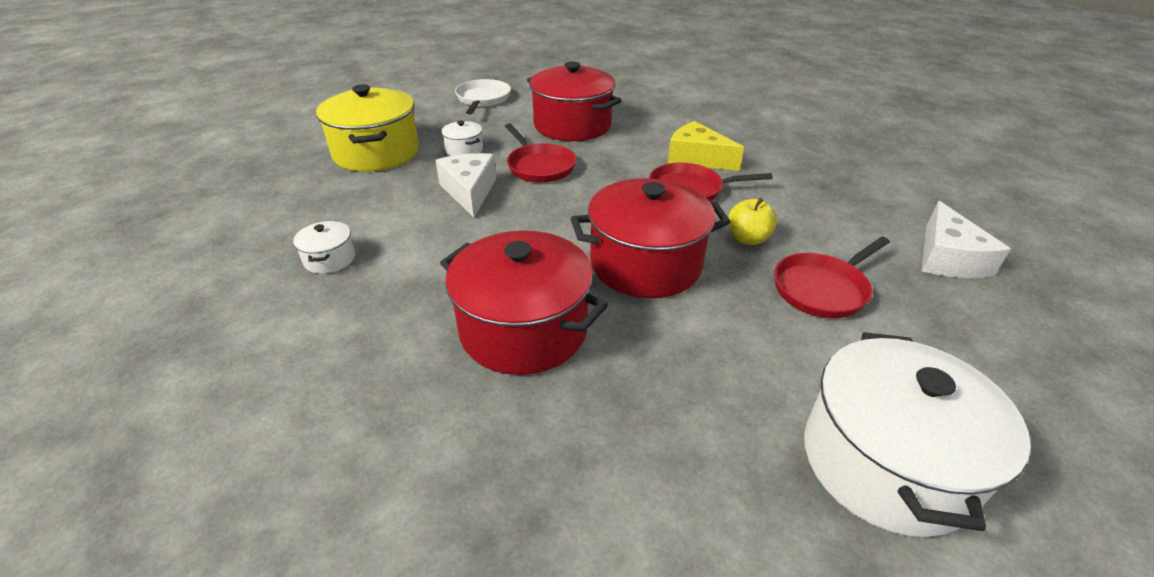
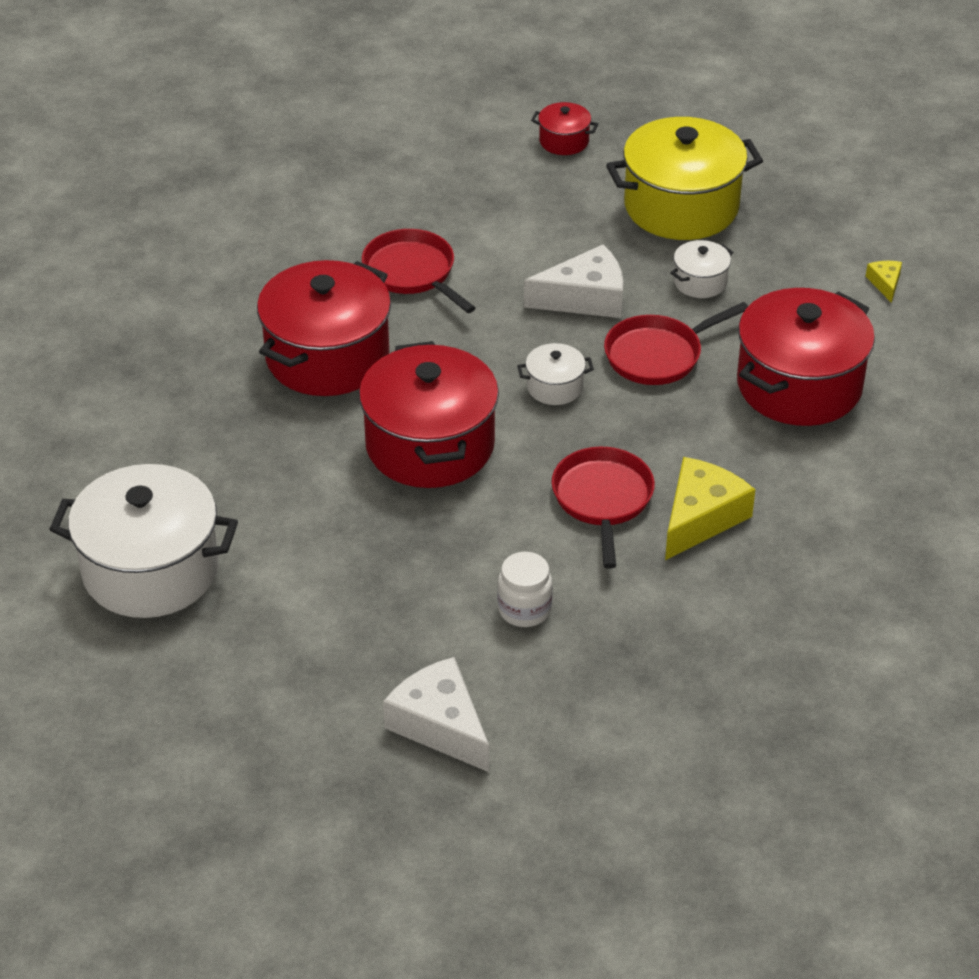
camera: 90 degrees right, 5 degrees up
(260, 196) = (564, 141): none -> red pot
(330, 259) = (441, 217): white pot -> white pot (554, 387)
(483, 99) = (885, 283): white pan -> yellow cheese
(747, 239) = (482, 539): yellow apple -> none
(811, 221) = (524, 609): none -> white jar
(823, 289) = (381, 587): red pan -> red pan (412, 273)
(947, 258) = (440, 725): white cheese -> white cheese turned 45 degrees clockwise

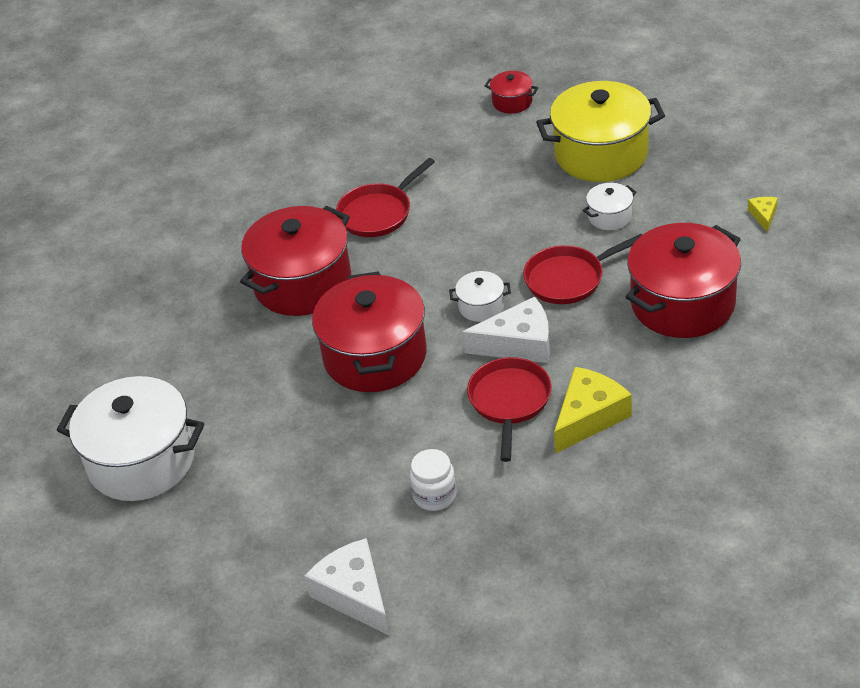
camera: 10 degrees right, 0 degrees up
(412, 273) = (378, 213): red pan -> red pan turned 105 degrees counterclockwise
(585, 298) = (514, 231): white cheese -> white cheese (518, 344)

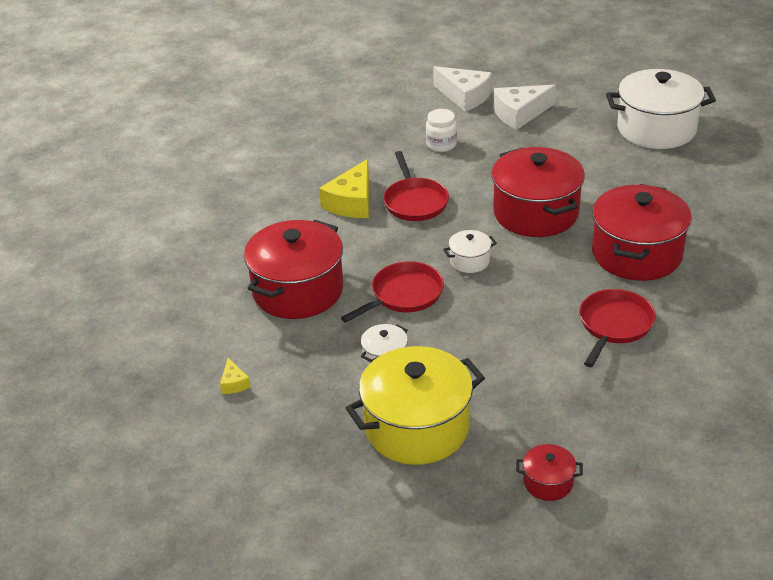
camera: 160 degrees right, 5 degrees down
(518, 344) = (425, 239): white cheese -> white cheese (519, 114)

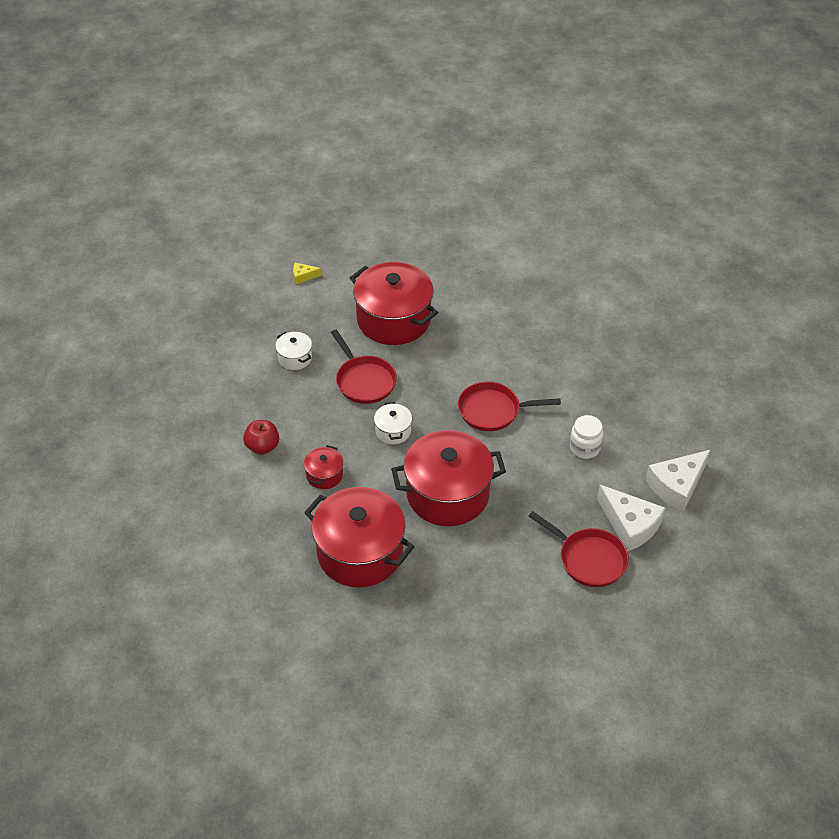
camera: 100 degrees right, 10 degrees up
(352, 202) = (505, 368): yellow cheese -> none
(417, 427) = (216, 363): yellow pot -> none
(519, 114) = (630, 525): white cheese -> white cheese turned 150 degrees clockwise
(534, 353) = (262, 446): none -> red apple
(548, 482) = (132, 422): red pot -> red pot (324, 475)
(614, 325) = (272, 506): red pan -> red pan (588, 559)
(656, 129) = (570, 641): white pot -> none

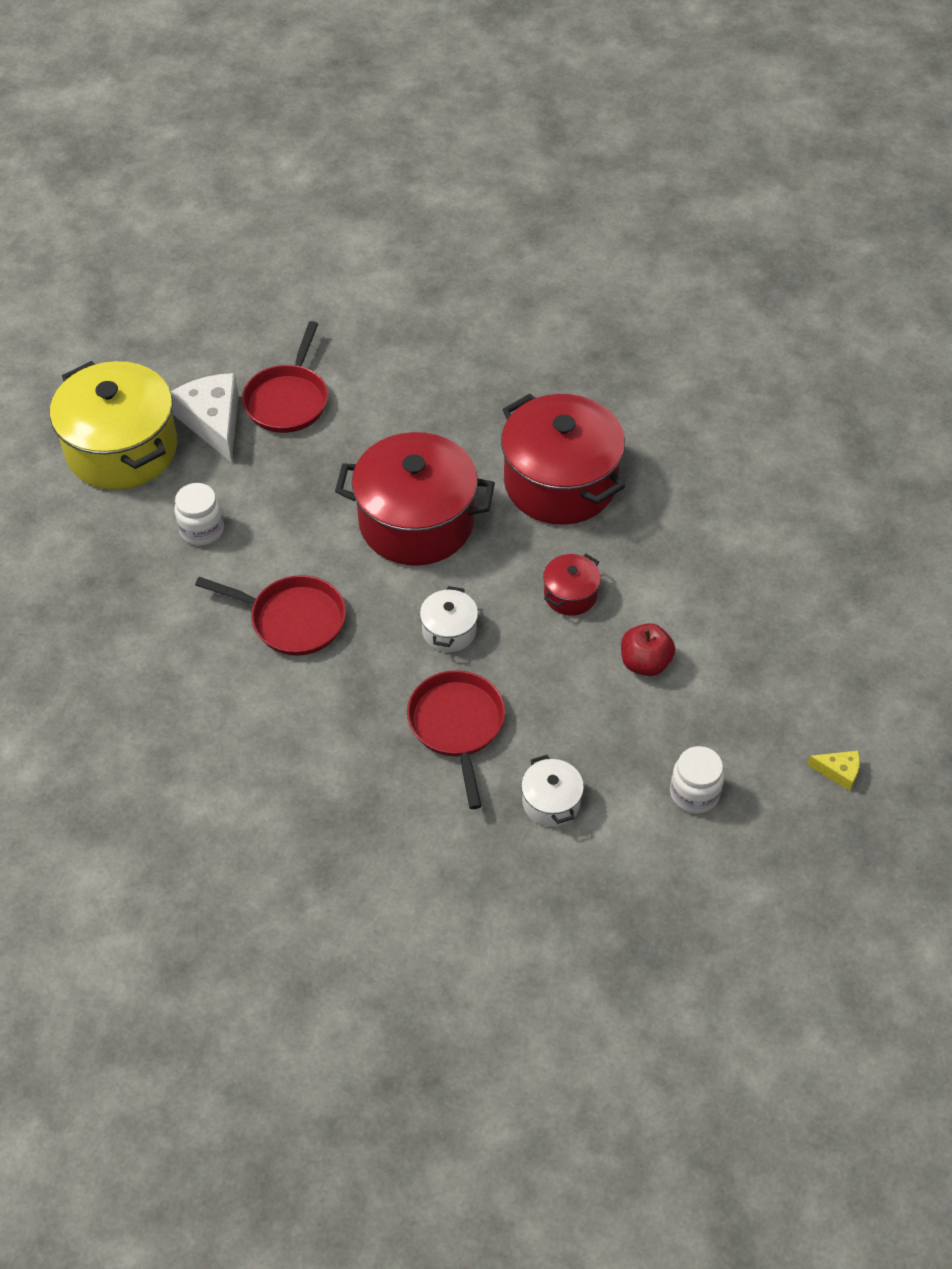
camera: 160 degrees left, 5 degrees up
(214, 384) = (694, 793): none -> white jar
(303, 276) = (480, 977): yellow cheese -> yellow cheese (838, 772)
(393, 320) = (362, 827): red pot -> none
(588, 559) = (288, 400): red pan -> red pan turned 135 degrees counterclockwise
(677, 486) = (122, 449): white cheese -> yellow pot

